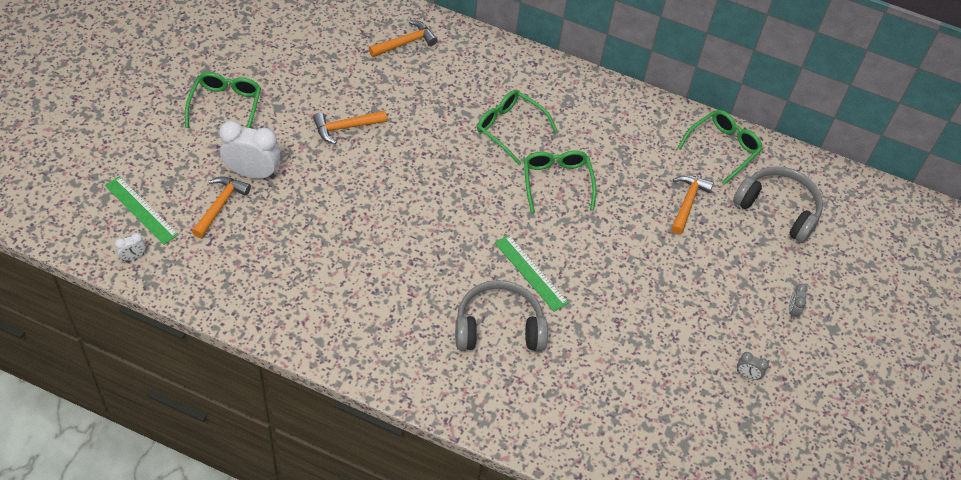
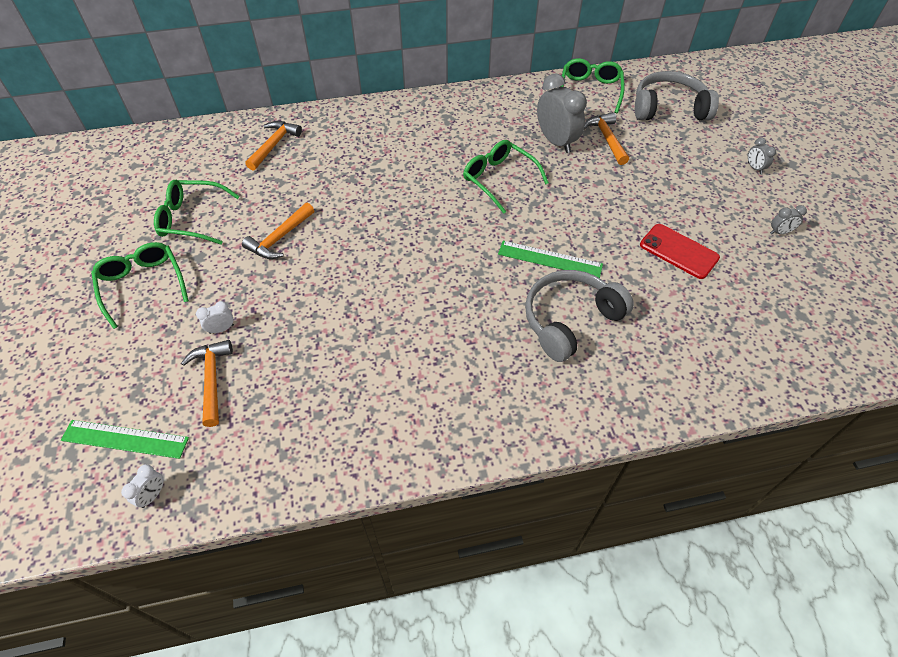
camera: 30 degrees left, 0 degrees up
(252, 173) = (221, 329): white clock -> white clock, size x0.46
(509, 128) = (423, 161): green glasses -> green glasses (192, 218)
(639, 178) = (556, 142): none -> grey clock
(641, 333) = (679, 251): none -> red phone

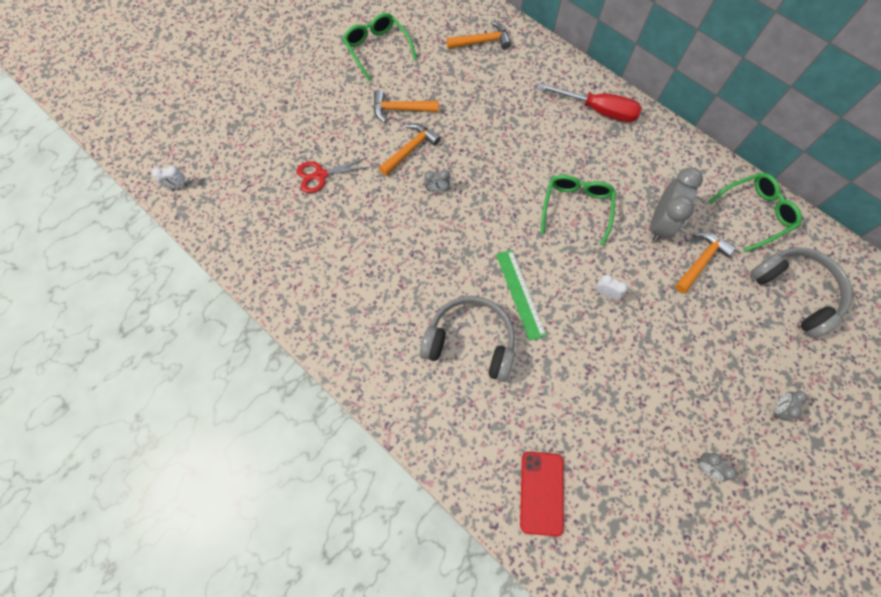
camera: 55 degrees right, 15 degrees up
(125, 439) = (201, 145): green ruler -> none
(142, 285) = (306, 66): green glasses -> none
(212, 379) = (267, 156): orange hammer -> orange hammer (410, 149)
(221, 329) = (305, 133): white clock -> white clock (605, 293)
(285, 342) = (321, 175): none -> red scissors
(393, 259) = (437, 189): none -> grey clock
(421, 117) = (598, 110): none -> red screwdriver
(679, 251) = (609, 388): red phone -> red phone (542, 492)

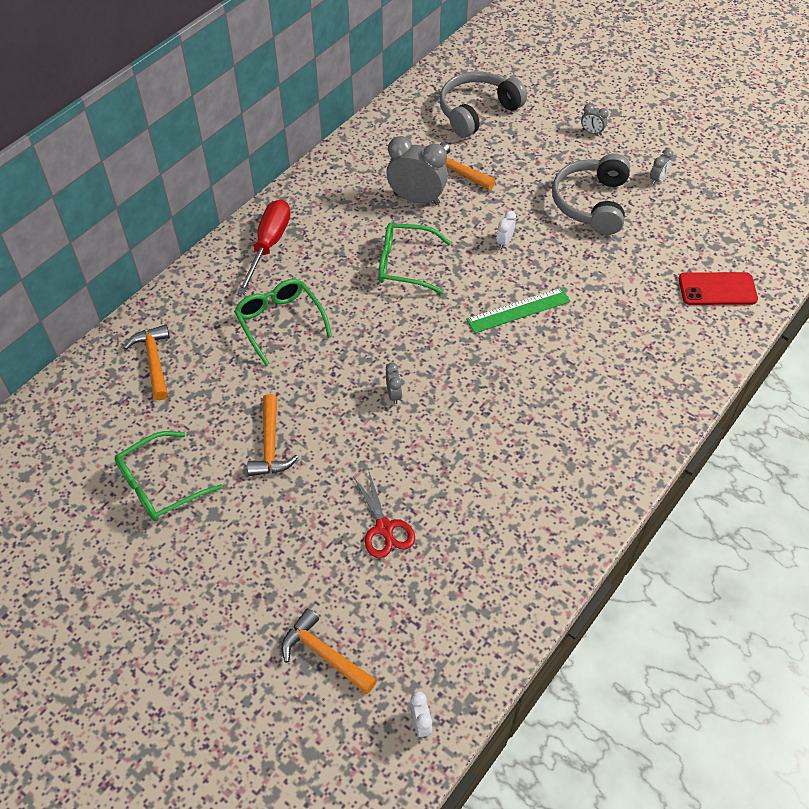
camera: 95 degrees left, 15 degrees down
(410, 149) = (336, 428): orange hammer -> orange hammer (324, 654)
(470, 342) = (583, 351): grey headphones -> grey headphones (591, 203)
(755, 213) = (395, 130): green glasses -> green glasses (280, 322)

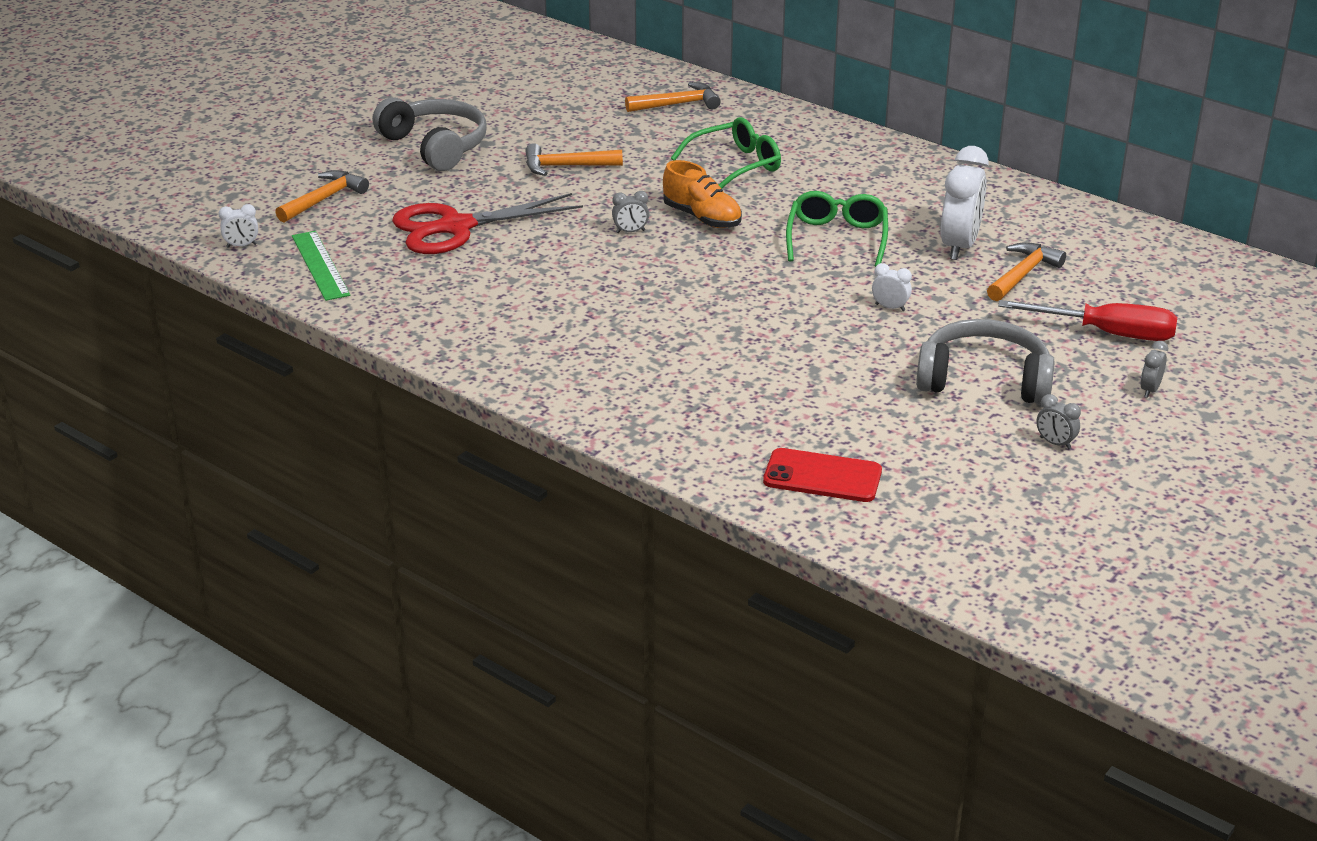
camera: 90 degrees right, 20 degrees down
(160, 485) = (523, 116): green glasses -> none
(268, 245) = (856, 155): red screwdriver -> red screwdriver (1107, 333)
(371, 346) = (702, 218): none -> orange shoe
(384, 528) = (456, 227): red scissors -> red scissors, size x1.77
(416, 199) = (959, 246): grey clock -> white clock
(477, 112) = (1161, 294): grey headphones -> grey headphones (435, 146)
(518, 310) = (766, 313): green ruler -> green ruler (320, 265)
(717, 289) = (822, 476): red phone -> red phone turned 75 degrees counterclockwise

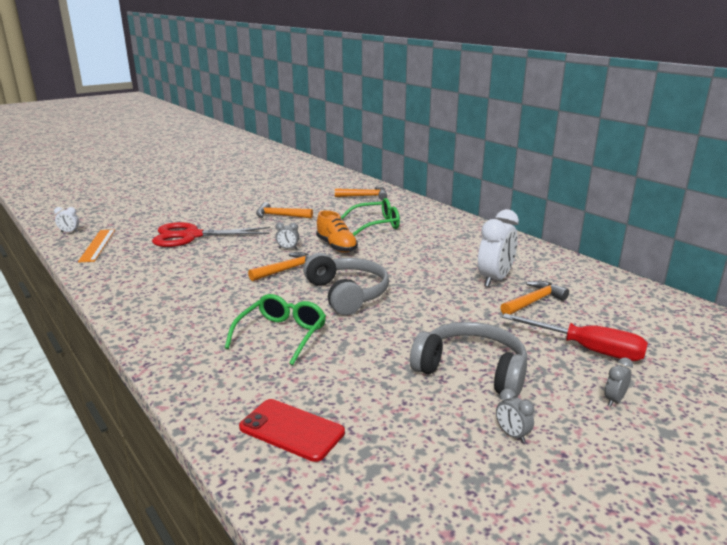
camera: 15 degrees right, 10 degrees down
(320, 265) = (97, 245): green ruler -> orange ruler
(324, 199) = (137, 217): orange hammer -> orange hammer (287, 270)
(435, 146) = (220, 201): grey headphones -> grey headphones (347, 294)
(837, 238) = (414, 266): green glasses -> green glasses (281, 335)
(890, 307) = (425, 310): white clock -> none

